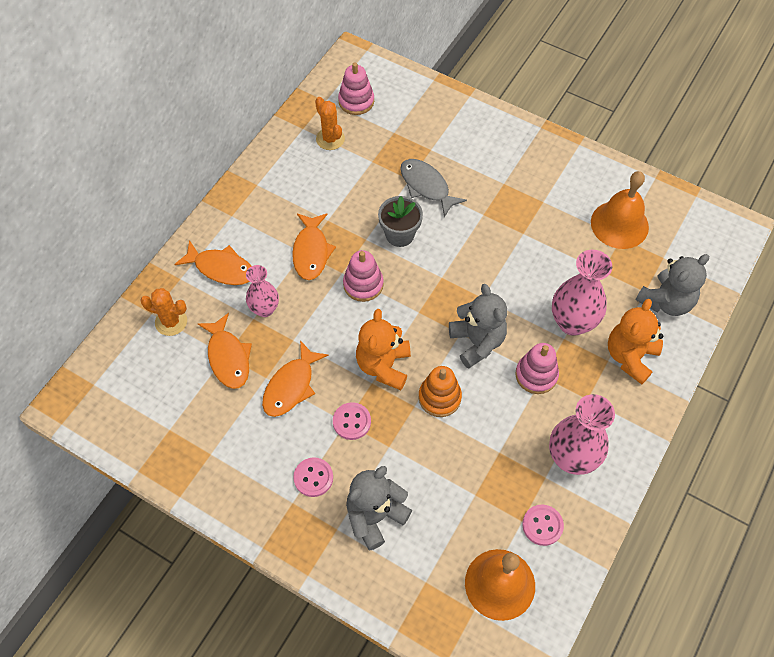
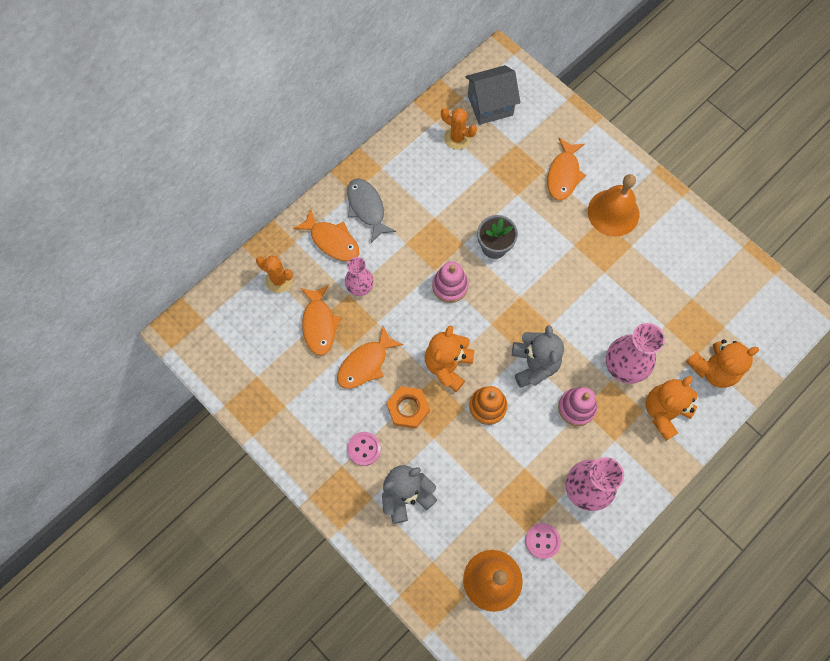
camera: 15 degrees right, 10 degrees up
(311, 252) = (413, 244): orange fish -> orange fish (563, 174)
(330, 139) = (457, 138): orange cactus -> orange cactus turned 45 degrees counterclockwise
(352, 422) = (408, 408): pink button -> orange nut
(356, 101) = (490, 105): pink stacking toy -> grey house
(426, 186) = (531, 205): grey fish -> grey fish (367, 208)
(619, 224) = (694, 285): orange bell -> orange bell (613, 212)
(666, 301) = (713, 369): grey teddy bear -> orange teddy bear

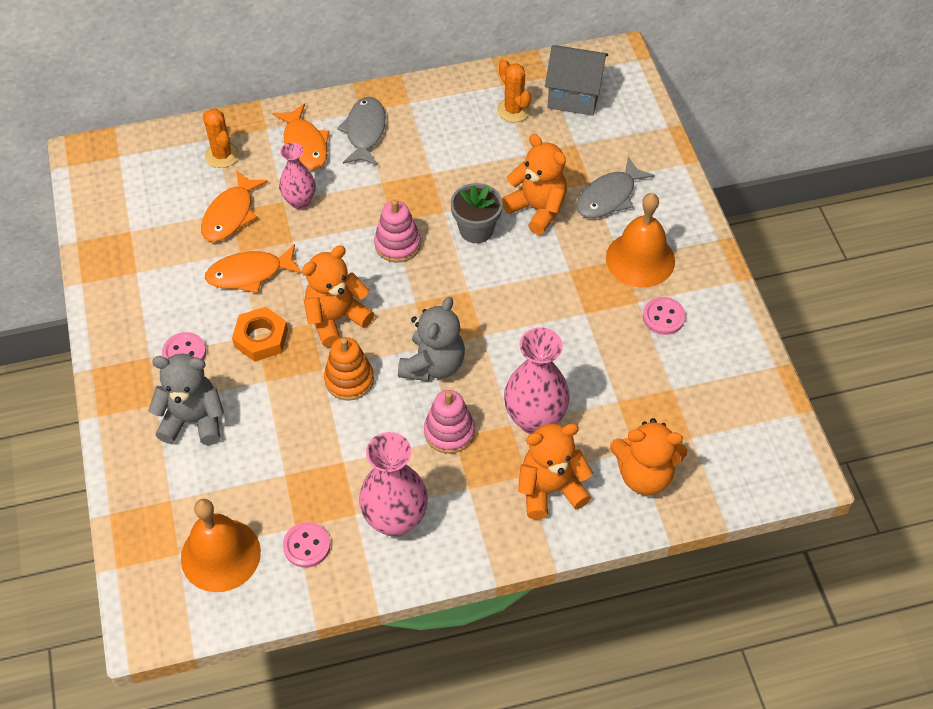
camera: 30 degrees right, 15 degrees down
(523, 209) = (537, 209): none -> orange teddy bear
(563, 174) = (609, 196): orange fish -> grey fish
(654, 248) = (663, 317): none -> pink button

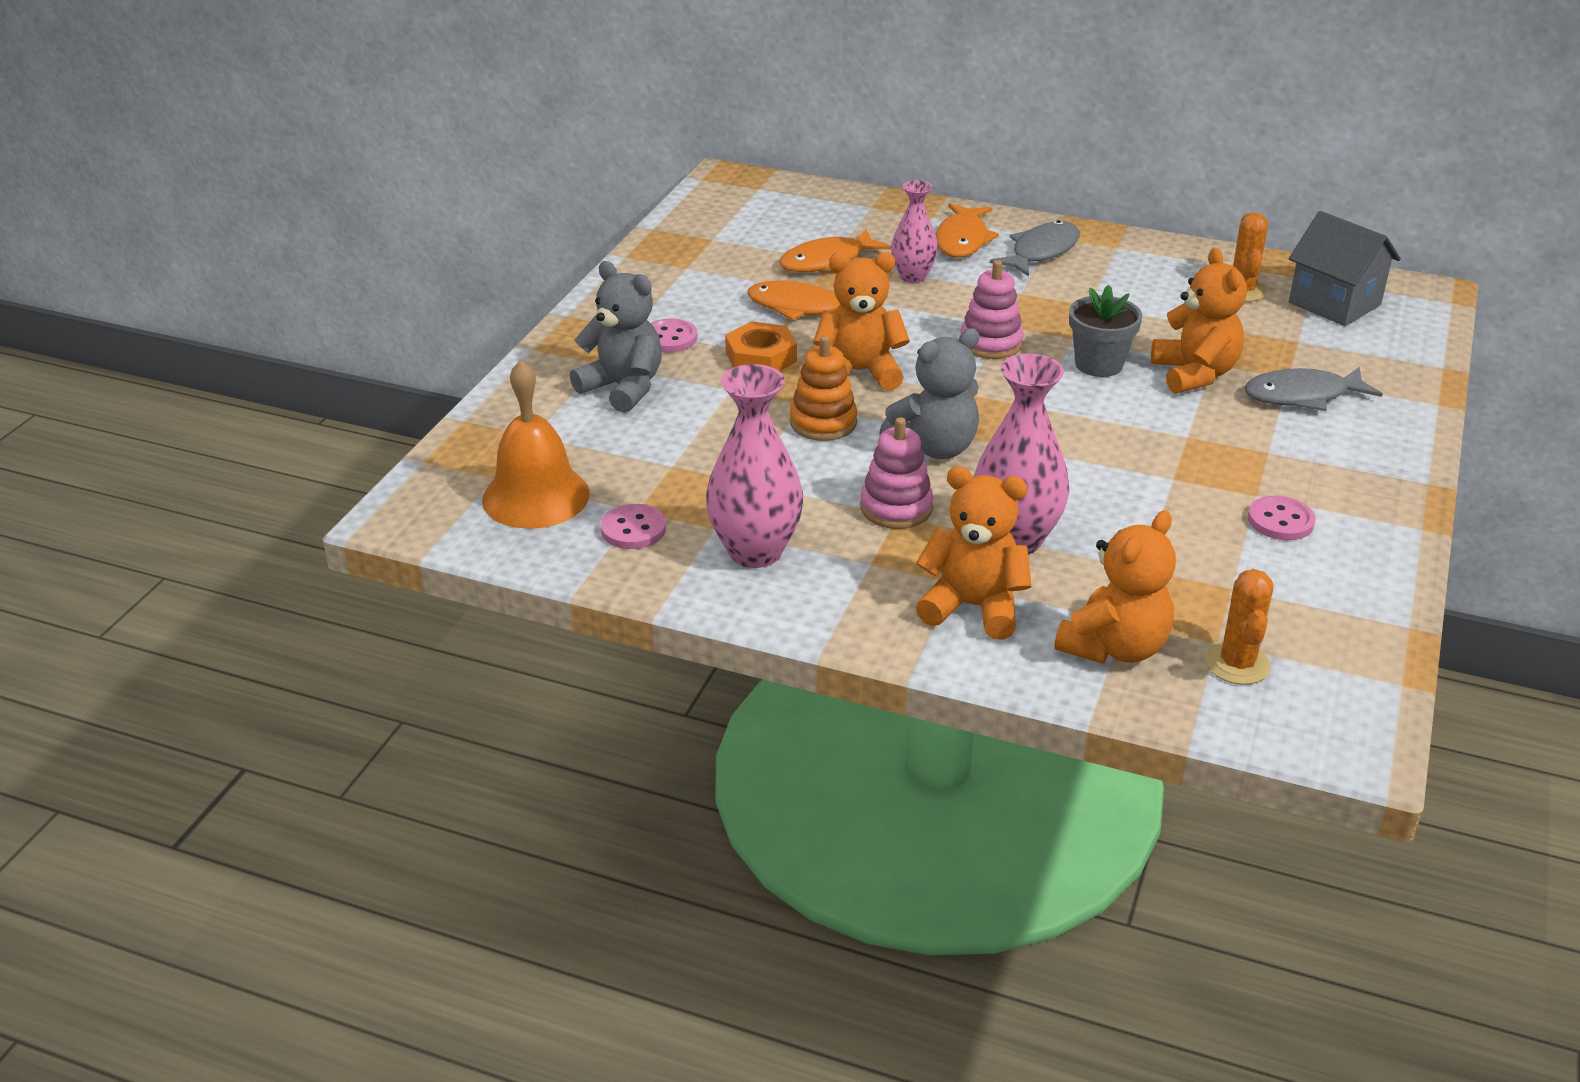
camera: 35 degrees right, 20 degrees down
(222, 155) = (864, 219): orange cactus -> orange cactus (1237, 664)
(640, 259) = (1295, 461): orange bell -> none
(644, 474) = (1114, 647): orange teddy bear -> orange teddy bear turned 90 degrees counterclockwise

